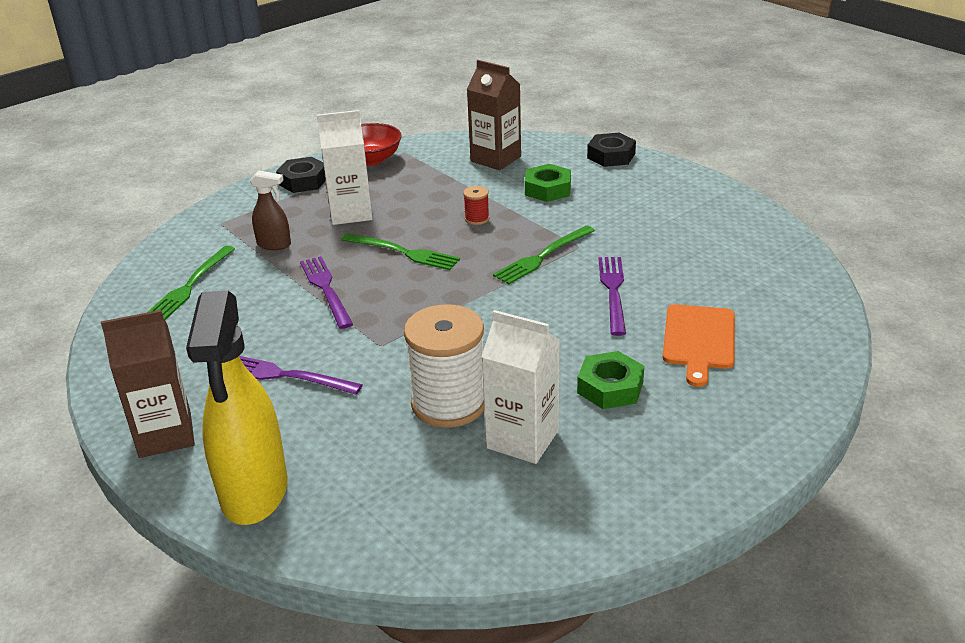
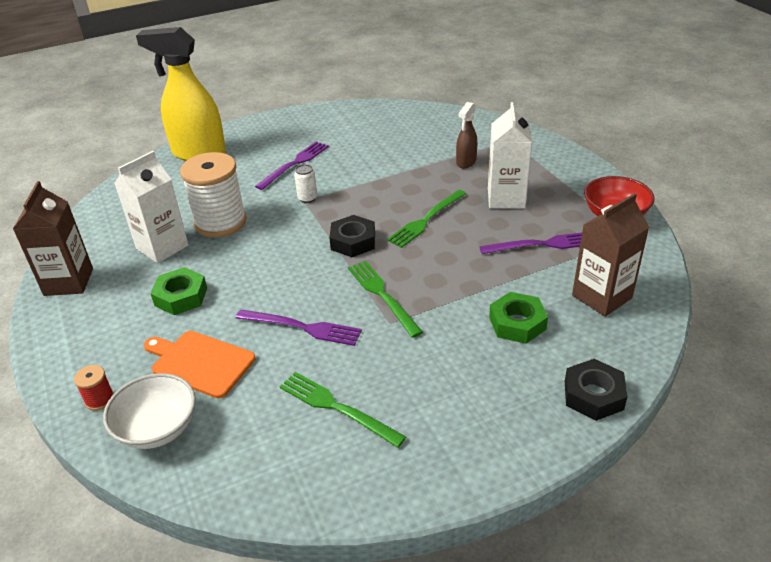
camera: 105 degrees right, 5 degrees up
(165, 435) = (267, 128): brown carton -> brown carton (68, 282)
(190, 285) = (423, 131): green fork -> green fork (337, 407)
(303, 181) = (575, 177): black nut -> black nut (353, 241)
(326, 289) = (389, 182): purple fork -> purple fork (542, 244)
(375, 343) = (307, 198): none -> white can
(477, 219) = (469, 266): red spool -> red spool (99, 399)
(792, 339) = (157, 428): none -> white bowl

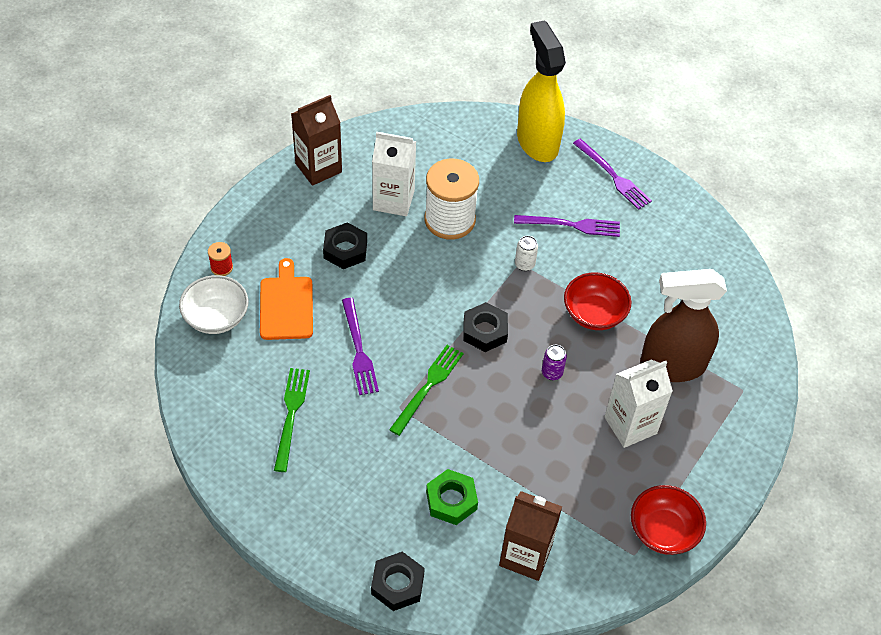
camera: 55 degrees right, 15 degrees up
(181, 296) = (345, 250): green nut -> black nut
(387, 181) = (594, 314): none -> red bowl
(426, 220) = (552, 373): green fork -> purple can
(466, 162) = (672, 366): brown spray bottle -> brown spray bottle, size x2.09
(542, 244) = (574, 482): purple fork -> purple fork (613, 176)

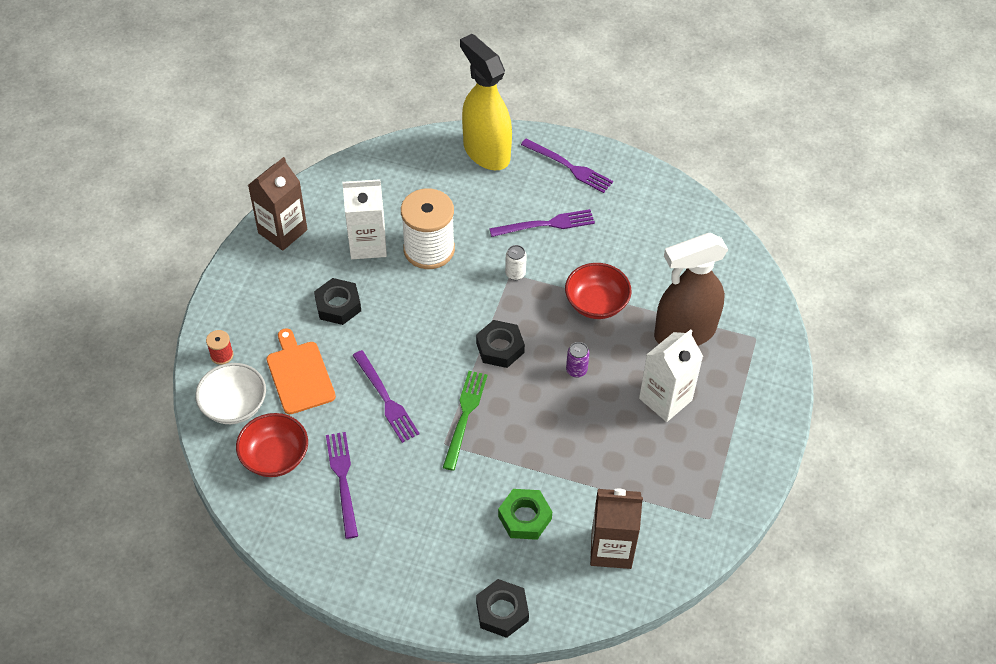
camera: 15 degrees left, 0 degrees up
(291, 415) = (343, 480): green fork -> purple fork
(663, 531) = (728, 488): red bowl -> red bowl (275, 457)

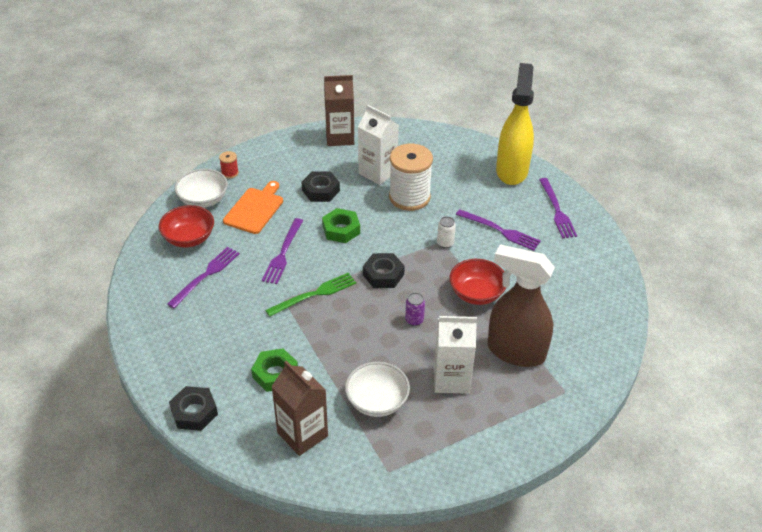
camera: 45 degrees right, 10 degrees down
(408, 332) = (341, 230): none -> green nut
(633, 468) = (377, 401): none -> white bowl

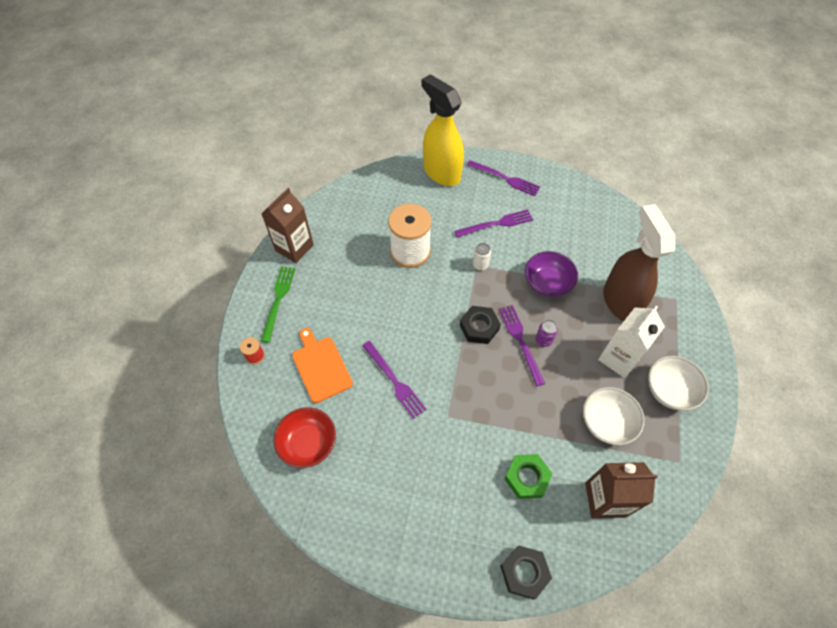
camera: 50 degrees left, 15 degrees up
(203, 200) = (269, 399): white bowl -> white bowl (669, 390)
(206, 275) = (368, 459): purple fork -> purple fork (520, 341)
(314, 294) = (461, 389): green fork -> green fork (278, 300)
(321, 190) = (345, 304): black nut -> none
(341, 230) = (404, 321): green nut -> none
(377, 172) = (362, 252): white carton -> none
(476, 293) = (547, 283): red bowl -> purple bowl
(515, 351) = (620, 301): brown spray bottle -> brown spray bottle turned 105 degrees clockwise

